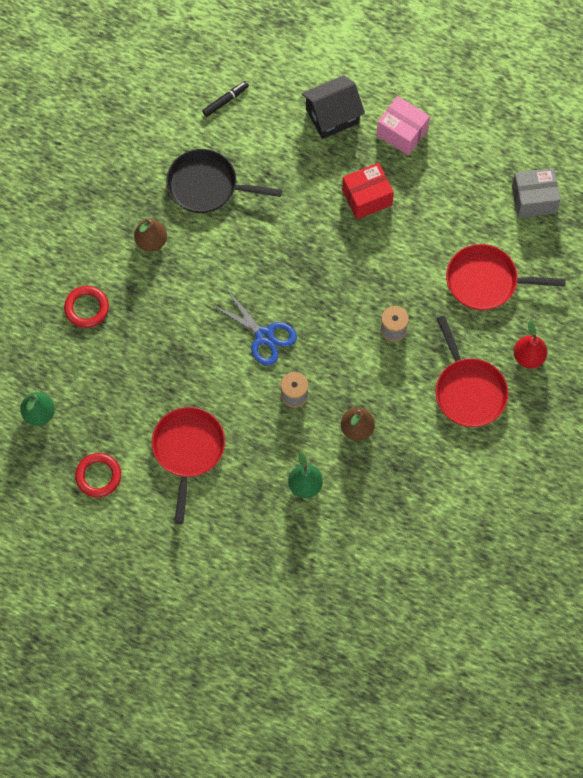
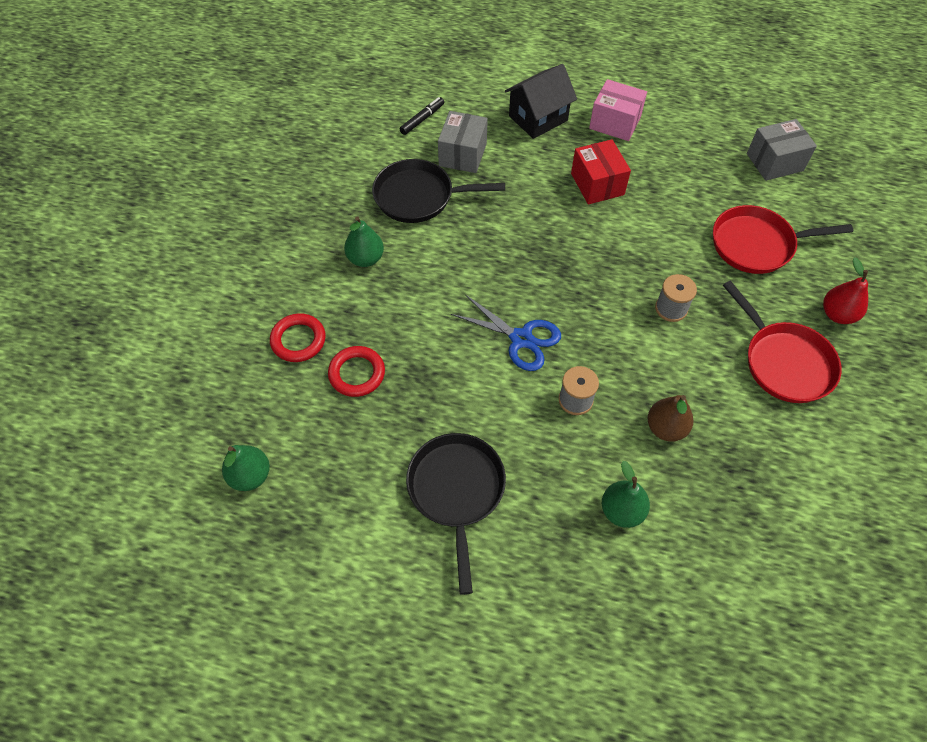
camera: 10 degrees left, 10 degrees down
(98, 476) = (341, 546): red ring -> red ring (357, 373)
(151, 241) = (366, 259): brown pear -> green pear
(188, 451) = (456, 492): red pan -> black pan
(254, 146) = (462, 154): none -> grey box
(367, 197) = (597, 184): red box -> red box turned 75 degrees counterclockwise

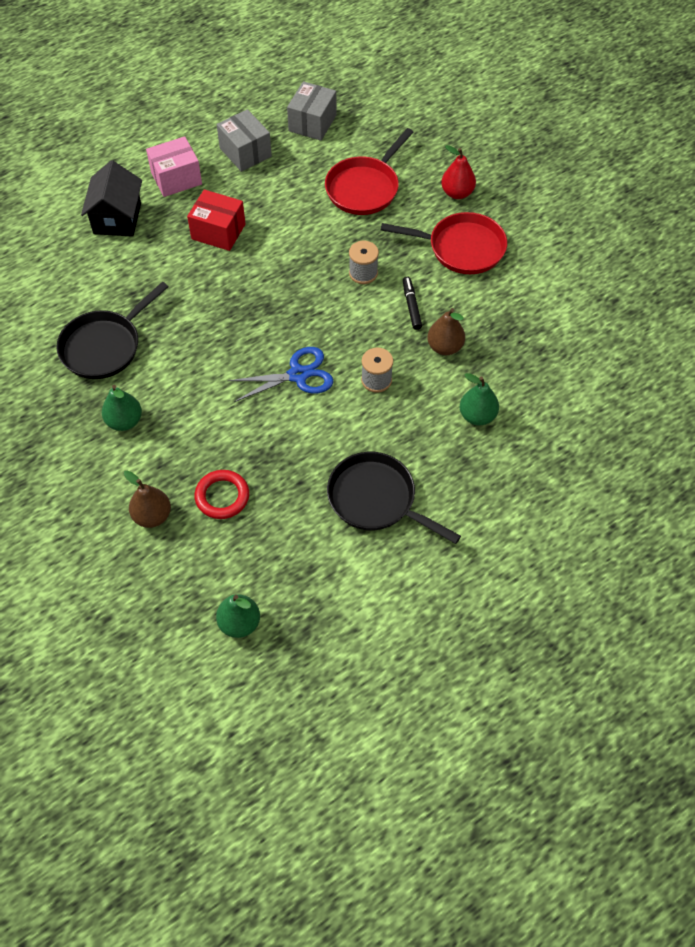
camera: 50 degrees left, 0 degrees up
(298, 340) = (152, 516): red ring -> brown pear
(422, 119) = (30, 289): black marker -> black marker (411, 306)
(462, 154) = (96, 289): grey box -> grey box (245, 152)

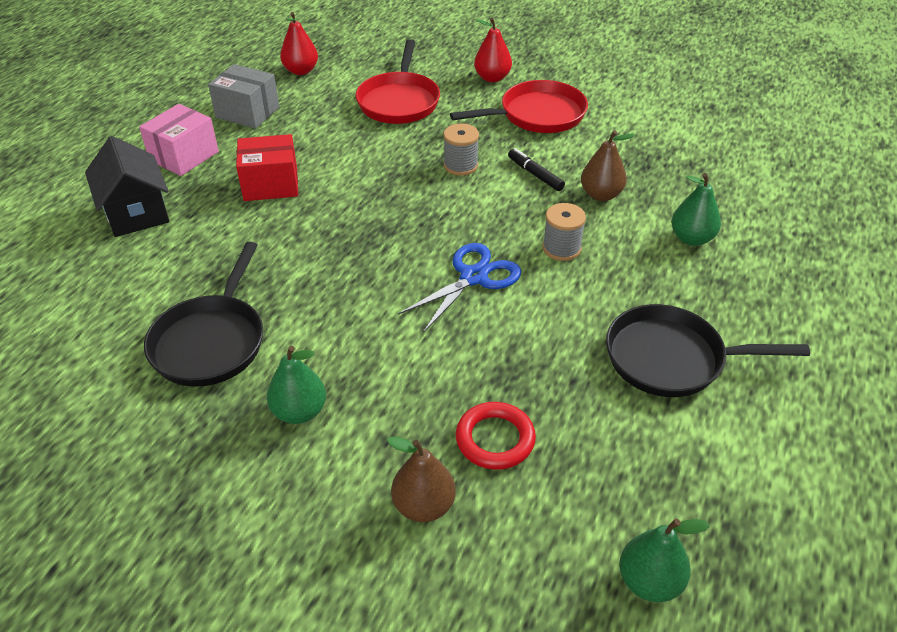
camera: 30 degrees left, 15 degrees down
(312, 123) = (301, 71): grey box -> red pear

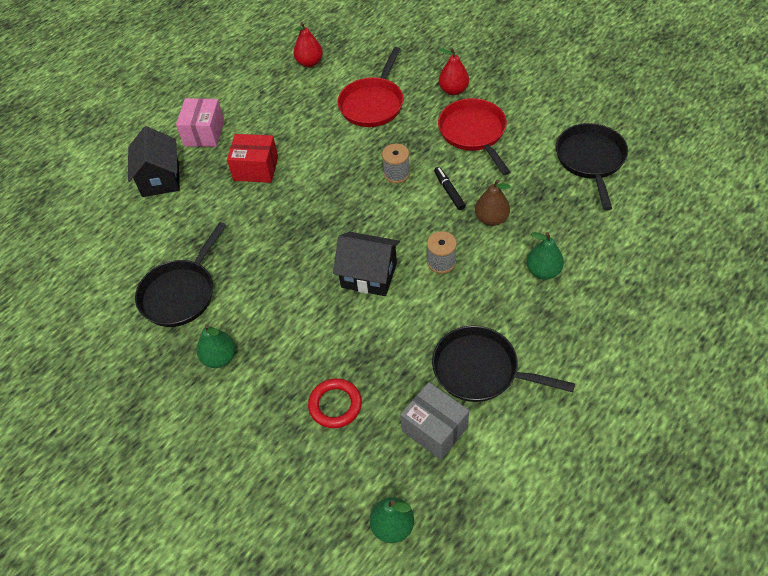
camera: 20 degrees right, 10 degrees up
(184, 156) = (204, 133): pink box -> pink box turned 45 degrees counterclockwise
(247, 112) = (259, 98): grey box -> grey box (434, 429)
(424, 506) = (273, 441): brown pear -> none
(474, 277) = (369, 275): blue scissors -> black house
(537, 115) = (474, 133): red pan -> red pan turned 105 degrees counterclockwise
(686, 123) = (590, 160): none -> black pan

